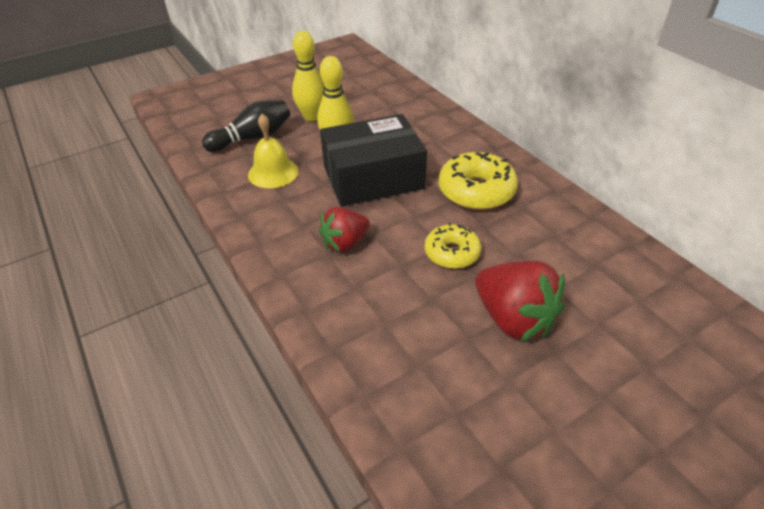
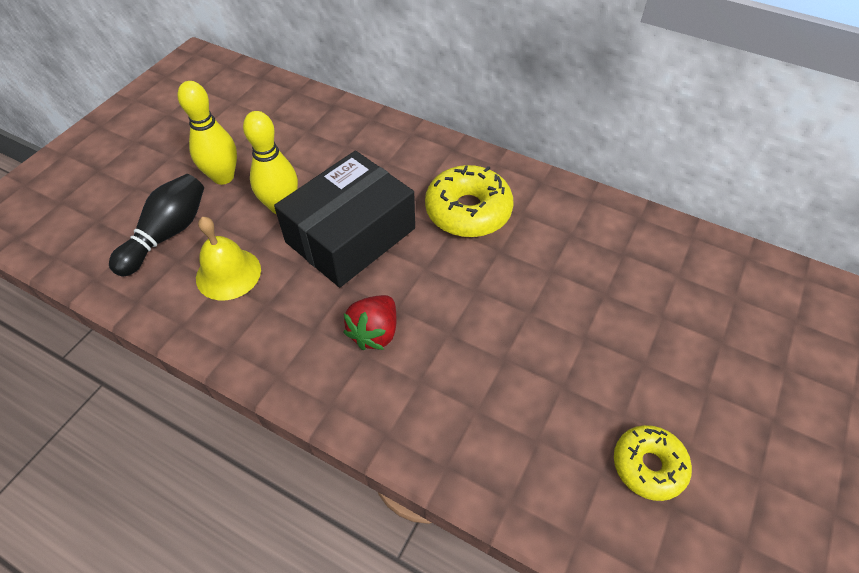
camera: 30 degrees left, 10 degrees up
(452, 253) = (490, 297): yellow donut -> yellow donut (648, 466)
(513, 319) = (590, 346): red strawberry -> none

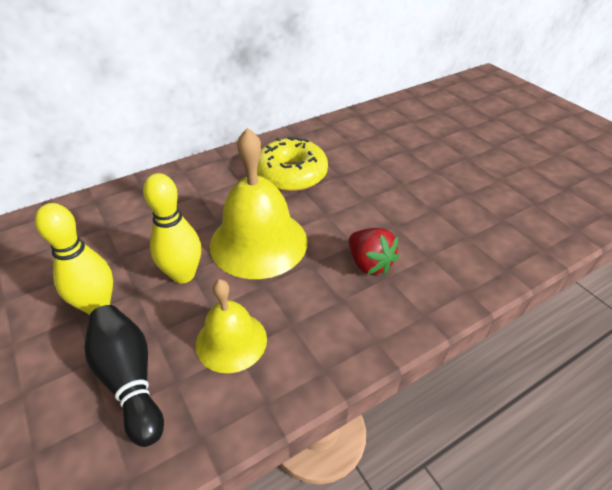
camera: 60 degrees left, 10 degrees down
(350, 235) = (258, 242): black box -> yellow bell
(648, 466) = (537, 185): yellow donut -> none

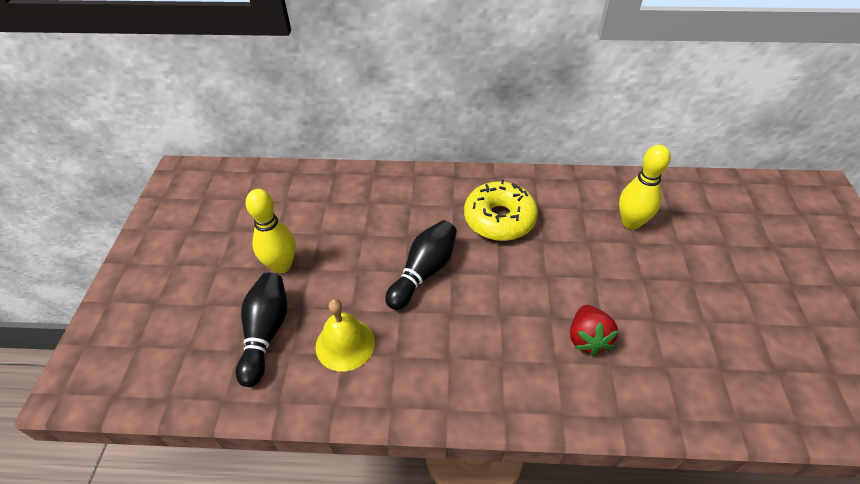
camera: 35 degrees right, 5 degrees up
(183, 275) = (350, 271): yellow bowling pin -> yellow bowling pin (631, 222)
(258, 242) = (424, 272): yellow bell -> black bowling pin
(369, 263) = (497, 340): red strawberry -> red strawberry (587, 338)

